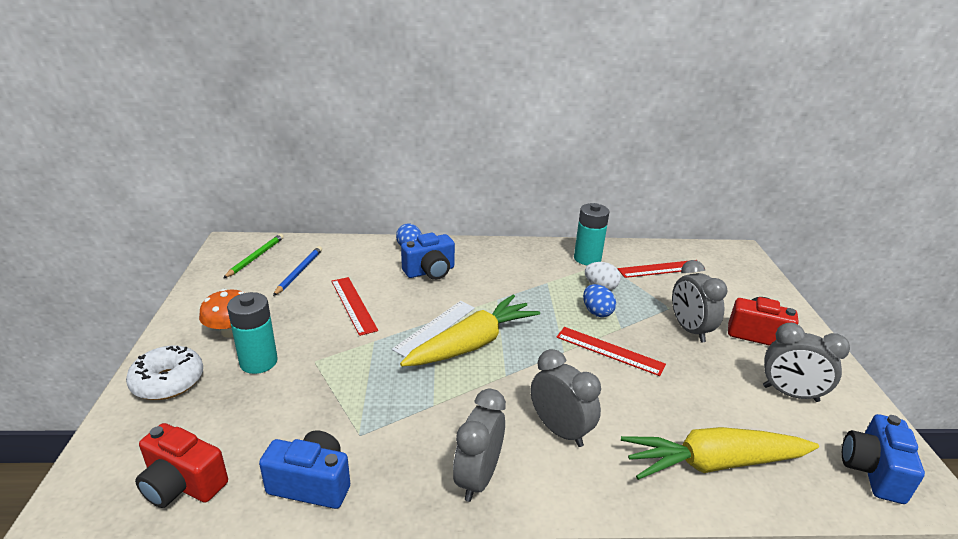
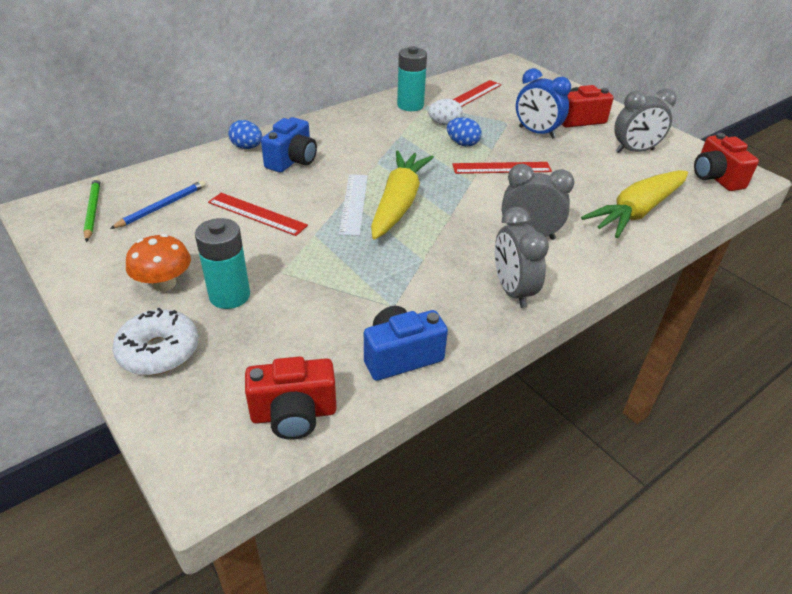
camera: 35 degrees left, 10 degrees up
(299, 272) = (162, 206): blue pencil -> blue pencil turned 60 degrees clockwise
(689, 330) = (536, 132): grey clock -> blue clock
(872, 471) = (715, 178): blue camera -> red camera

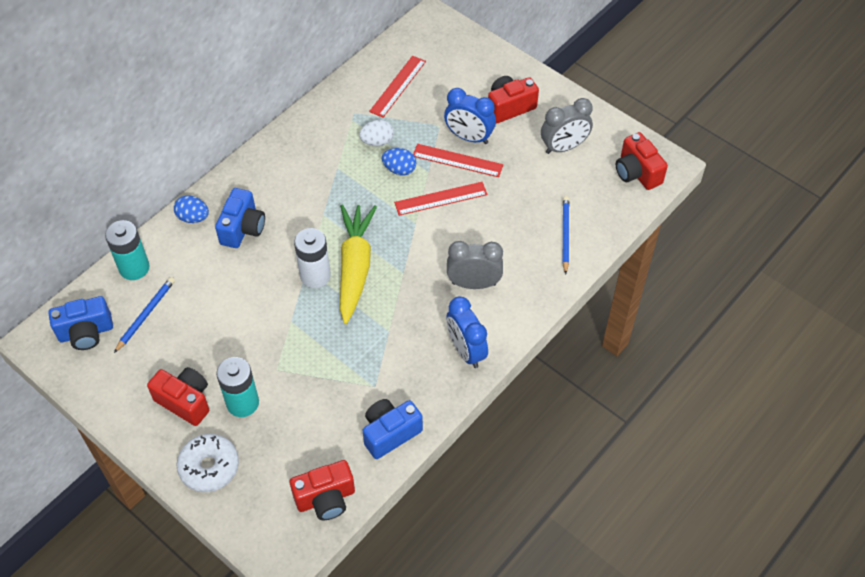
camera: 10 degrees left, 15 degrees up
(92, 210) = (86, 332): green pencil -> blue camera
(164, 283) = (185, 401): orange mushroom -> red camera
(257, 214) = (233, 306): red ruler -> red ruler (457, 160)
(354, 204) = (315, 275): white ruler -> white battery
(410, 105) = (337, 117): turquoise battery -> turquoise battery (134, 268)
(512, 291) = (466, 351): grey clock -> blue clock
(636, 212) = (565, 235): yellow carrot -> blue pencil

